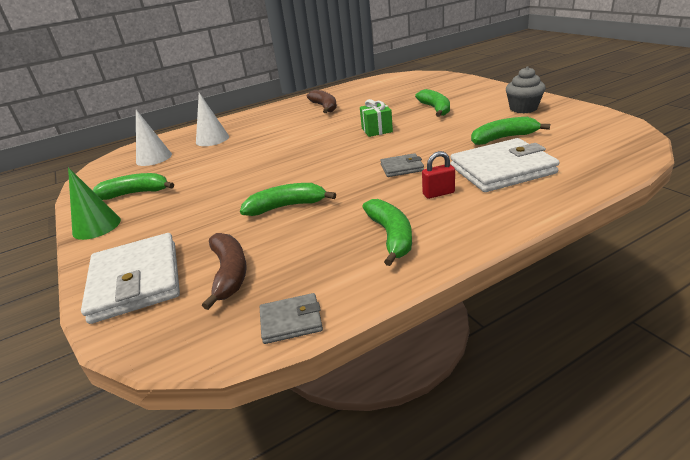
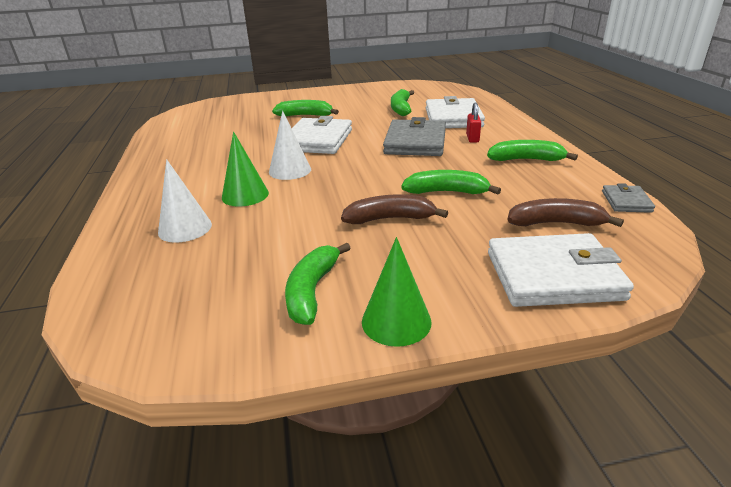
camera: 75 degrees left, 0 degrees up
(154, 158) = (182, 281): white cone -> white cone (290, 170)
(260, 139) = (245, 195): none -> green cone
(286, 206) = (446, 192): green banana -> green banana turned 90 degrees clockwise
(325, 107) = (202, 154): brown banana -> brown banana (390, 219)
(376, 130) = (318, 140): green gift -> white wallet
(402, 168) = (415, 142): grey wallet -> grey wallet, size x2.03
(523, 109) = (355, 95): grey cupcake -> none

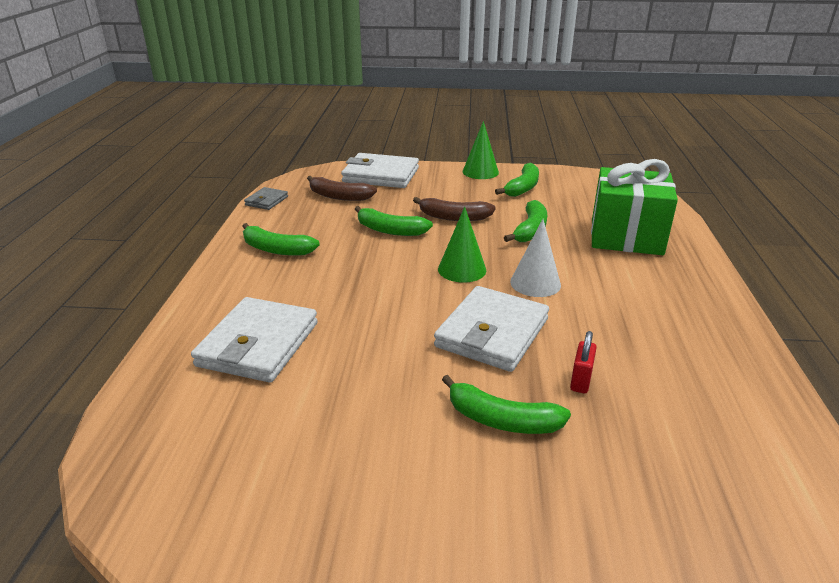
camera: 165 degrees left, 0 degrees up
(185, 228) = (626, 236): white cone -> green gift
(245, 195) = (581, 259): green cone -> green cone (462, 269)
(401, 109) = (311, 398): green banana -> green banana (530, 230)
(415, 142) = (363, 299): grey wallet -> none
(472, 138) = (288, 292): red padlock -> red padlock (580, 381)

